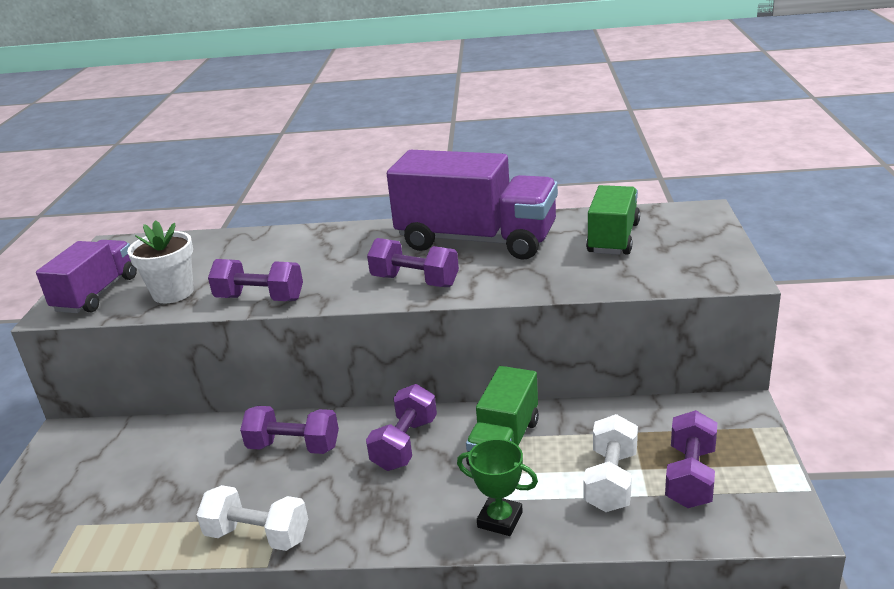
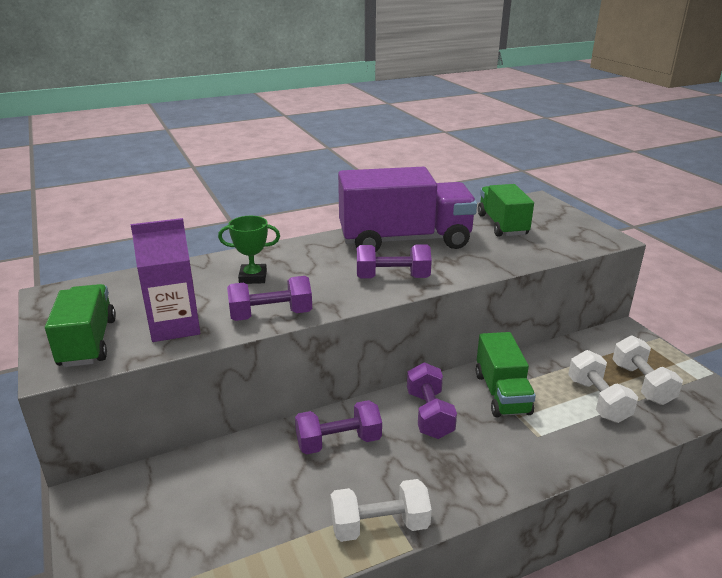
camera: 30 degrees left, 0 degrees up
(97, 294) = (88, 342): purple truck -> green truck
(173, 293) = (175, 326): white flower pot -> purple carton
(500, 520) = (554, 450): green trophy -> green trophy (253, 277)
(690, 477) = (641, 384): purple dumbbell -> white dumbbell

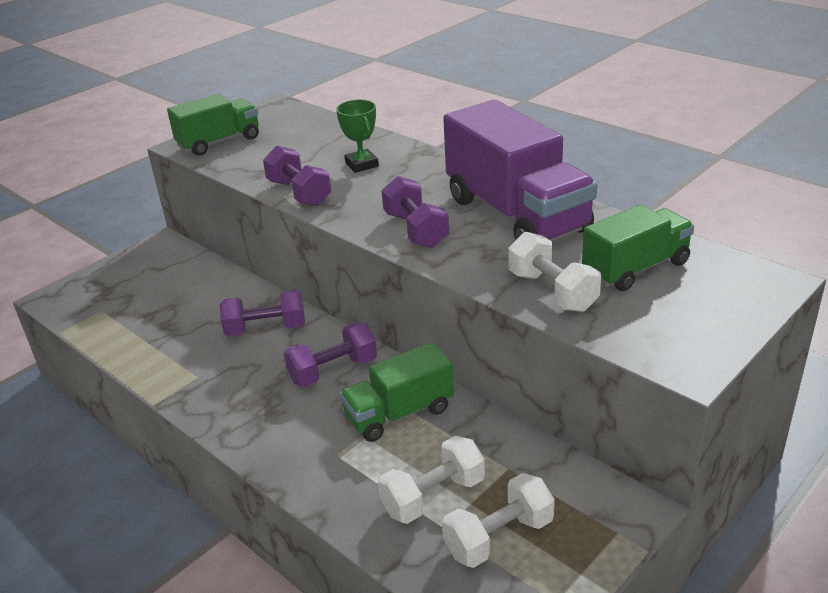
camera: 70 degrees right, 5 degrees up
(175, 326) = (258, 162): purple carton -> none
(338, 442) = (266, 329): purple dumbbell -> purple dumbbell turned 60 degrees counterclockwise
(379, 526) = (172, 380): white dumbbell -> white dumbbell (552, 291)

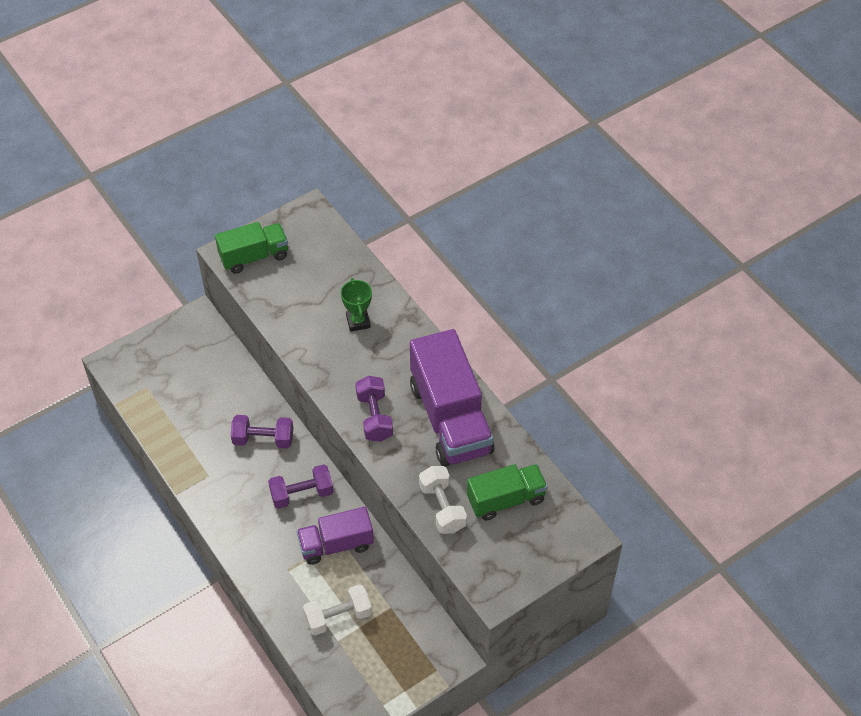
camera: 10 degrees right, 20 degrees up
(299, 193) = (303, 347): purple dumbbell -> none
(399, 413) = (336, 544): green truck -> purple truck
(499, 537) = (367, 655): white dumbbell -> none

